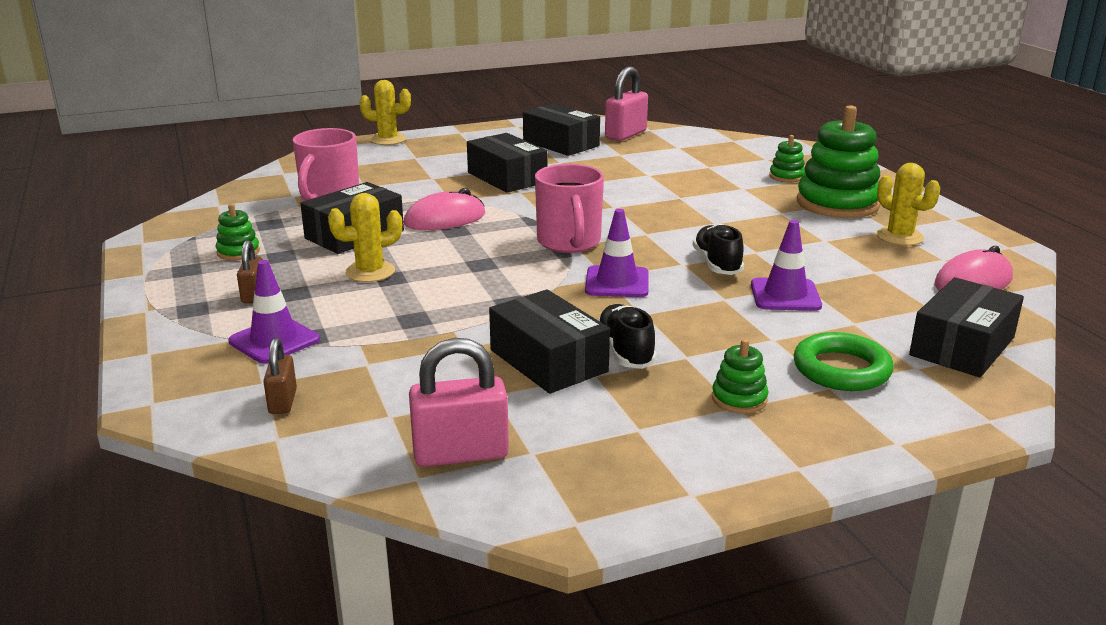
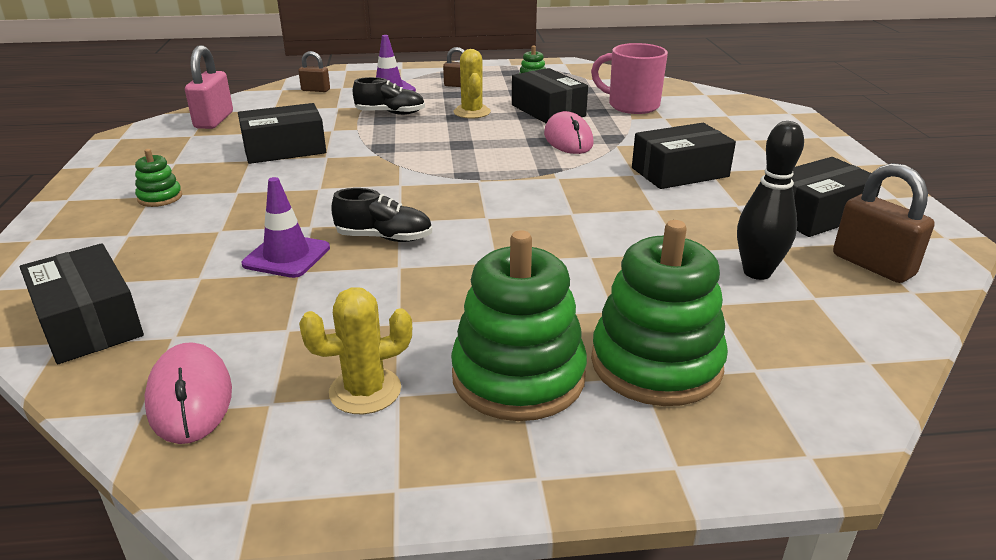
camera: 105 degrees right, 5 degrees up
(388, 140) = (813, 131): yellow cactus -> none
(569, 243) = (484, 179): pink mug -> none
(617, 282) = (384, 187): purple traffic cone -> none
(625, 135) = (872, 265): pink padlock -> brown padlock
(625, 351) = (268, 173): black shoe -> black shoe (390, 113)
(660, 157) = (757, 272): none -> black bowling pin
(786, 176) = (656, 364): green stacking toy -> green stacking toy, size x2.16
(841, 369) = (140, 246): green ring -> none

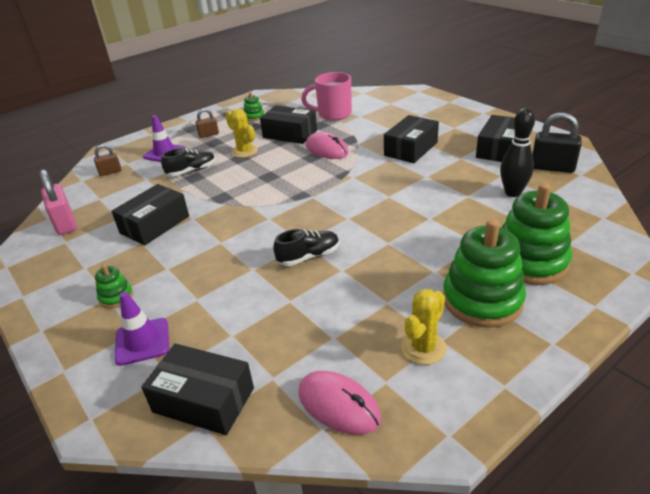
camera: 30 degrees left, 5 degrees up
(286, 256) = (267, 295): purple traffic cone -> purple traffic cone (142, 341)
(872, 265) = (552, 167): brown padlock -> black padlock

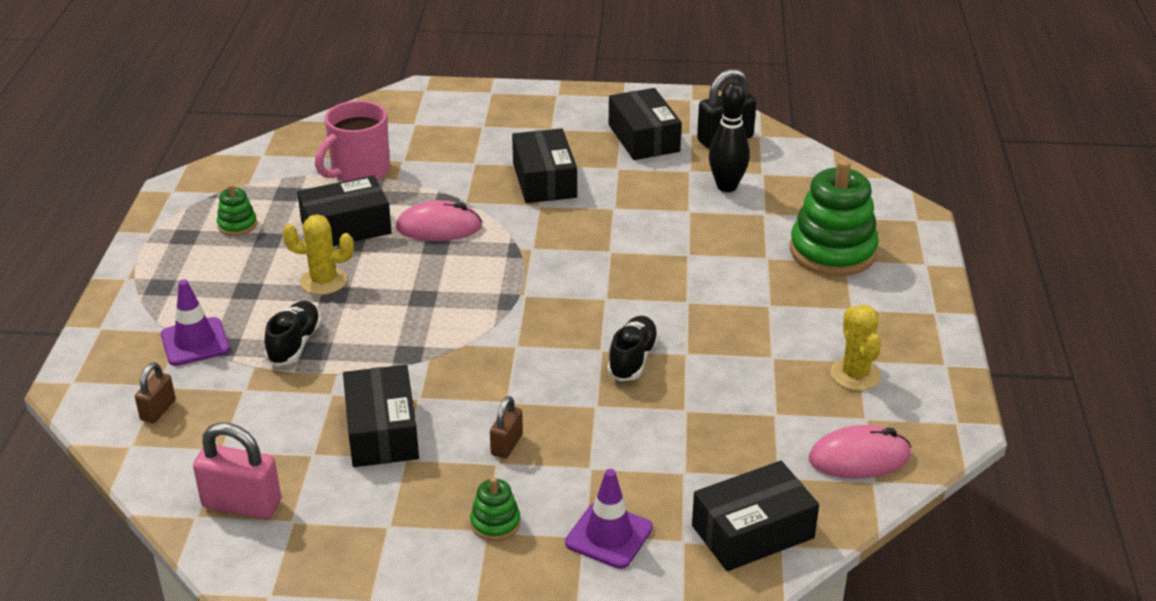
camera: 50 degrees left, 0 degrees up
(208, 135) = (214, 283): brown padlock -> brown padlock (506, 445)
(482, 300) = (843, 308): green stacking toy -> none

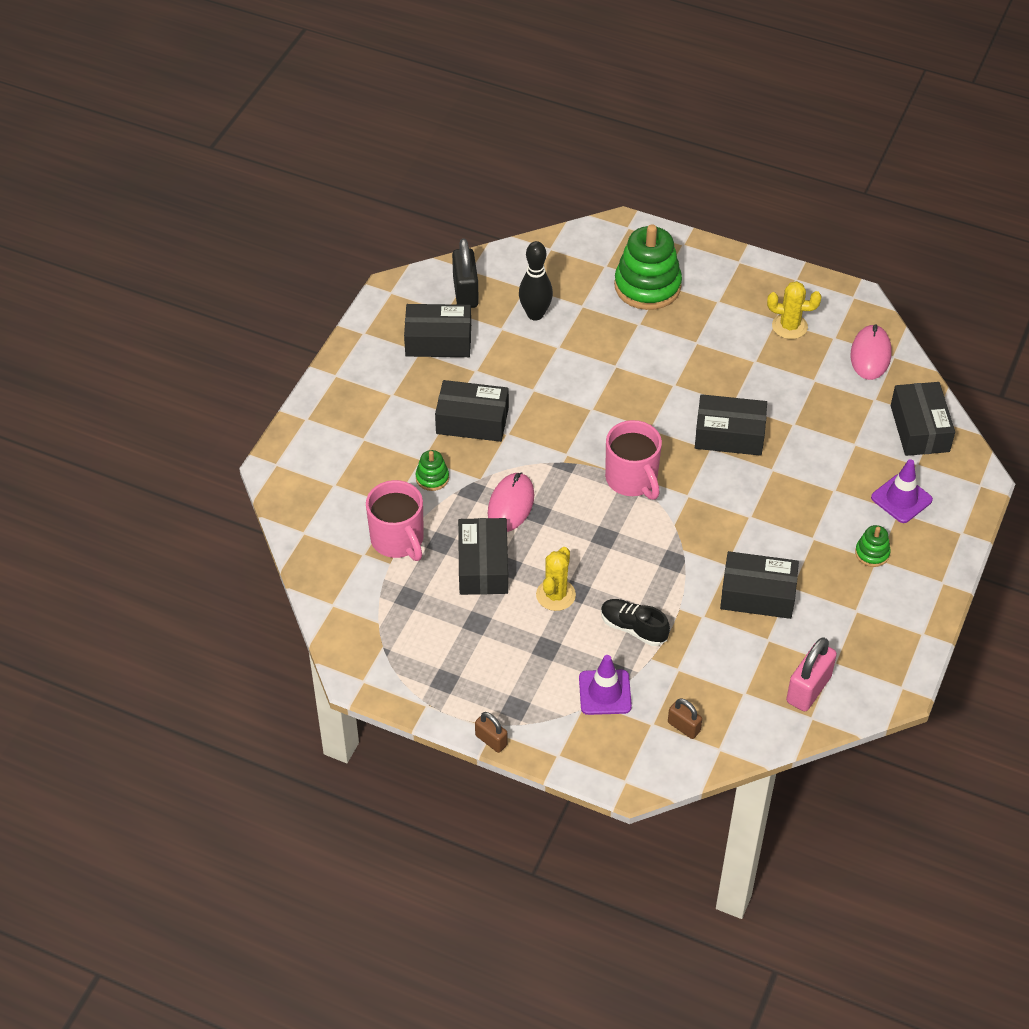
camera: 70 degrees left, 15 degrees up
(237, 225) = (444, 640): green stacking toy -> green stacking toy (432, 478)
(506, 445) = (796, 528): brown padlock -> brown padlock (491, 740)
(518, 300) = (632, 479): none -> pink mug
(632, 359) = (729, 435): black shoe -> black box

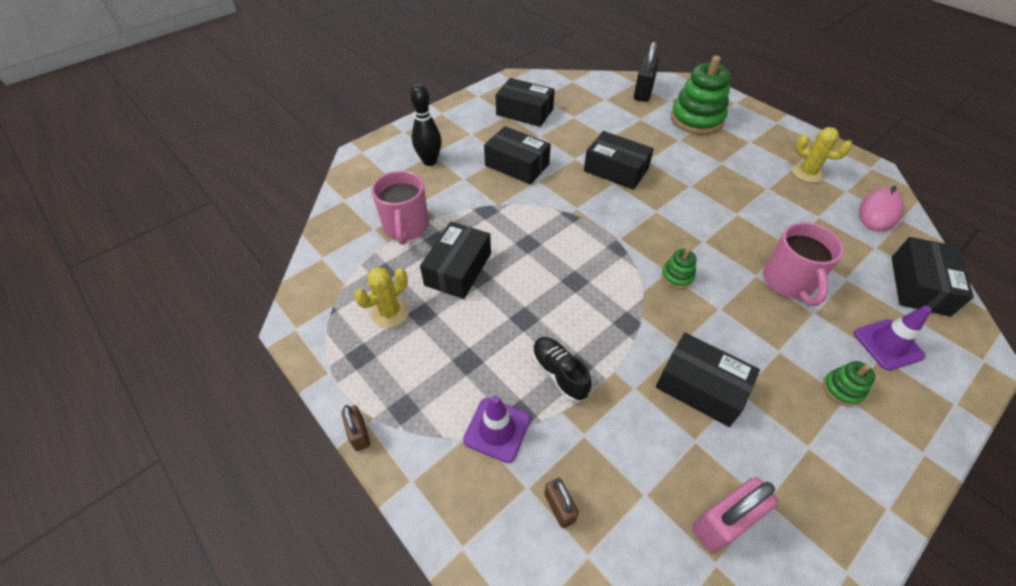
camera: 25 degrees right, 0 degrees up
(432, 478) = (462, 193): green stacking toy -> green stacking toy (677, 276)
(465, 292) = (561, 91): black padlock -> black padlock (643, 92)
(511, 505) = (510, 230): pink mouse -> none
(535, 314) = (603, 114): black bowling pin -> black bowling pin (430, 161)
(555, 595) = (504, 315): yellow cactus -> yellow cactus (390, 312)
(632, 479) = (622, 243): pink mug -> pink mug (788, 282)
(729, 435) = (724, 235): black box -> black box (616, 170)

